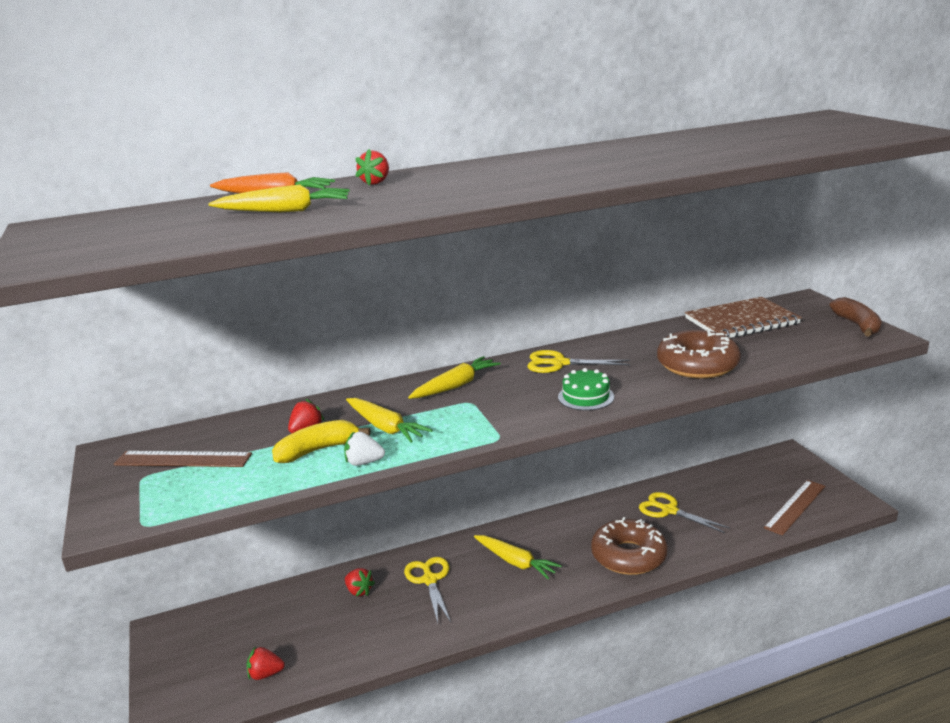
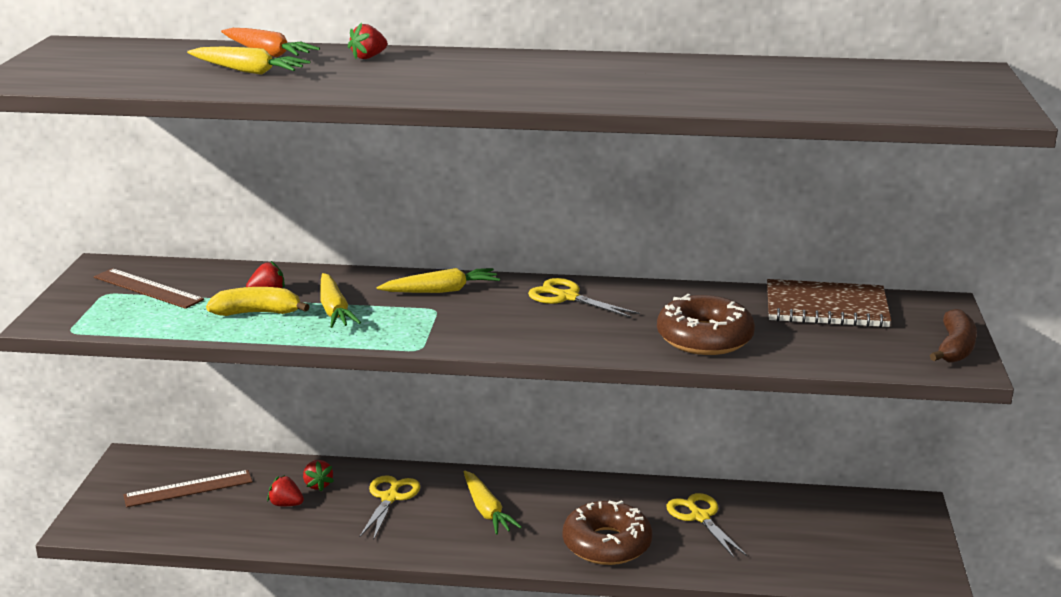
camera: 25 degrees right, 0 degrees up
(265, 674) = (182, 524): red strawberry -> red strawberry (286, 504)
(364, 462) = (282, 334): white strawberry -> none
(586, 397) = (547, 336): green cake -> none
(795, 506) = (851, 561): brown ruler -> brown ruler (188, 488)

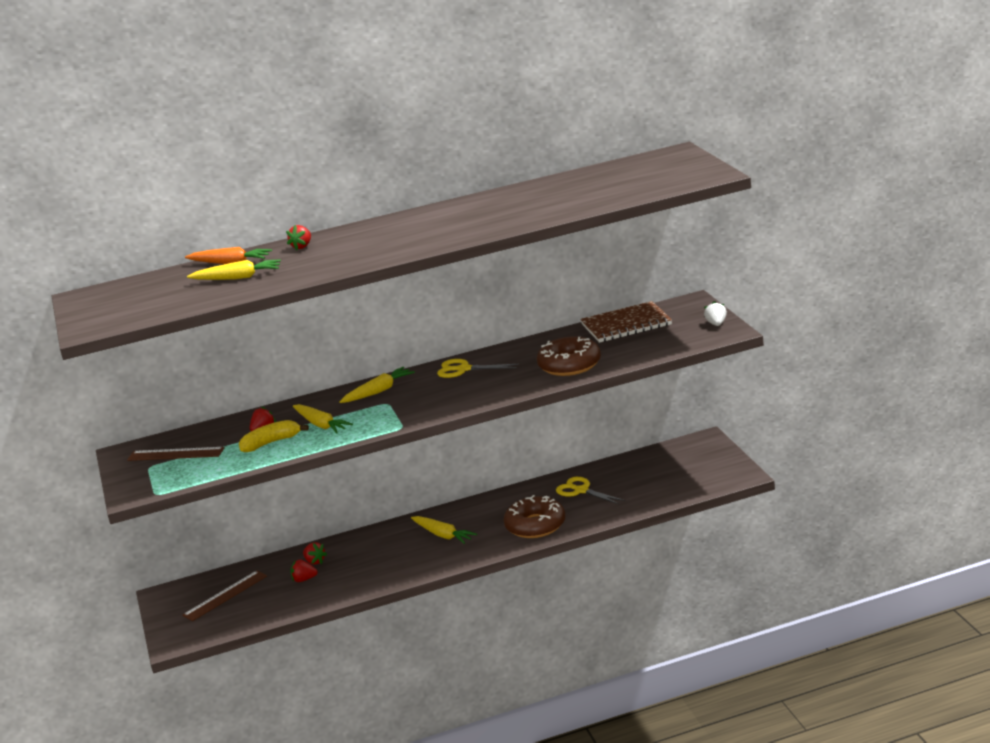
camera: 20 degrees left, 0 degrees up
(390, 498) = (372, 551): yellow scissors -> none
(955, 348) = (716, 324): brown banana -> white strawberry

